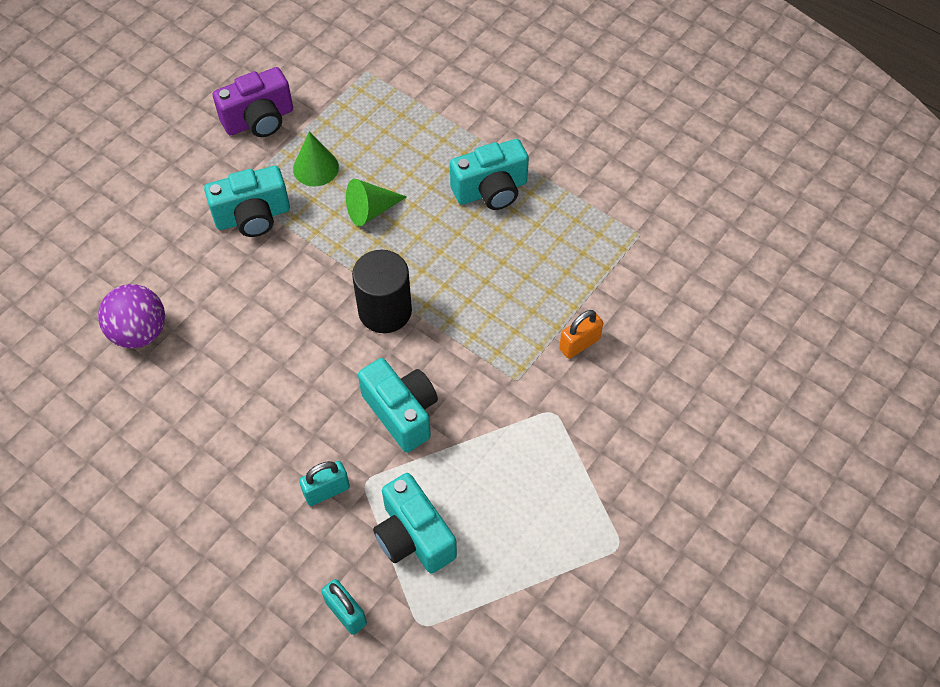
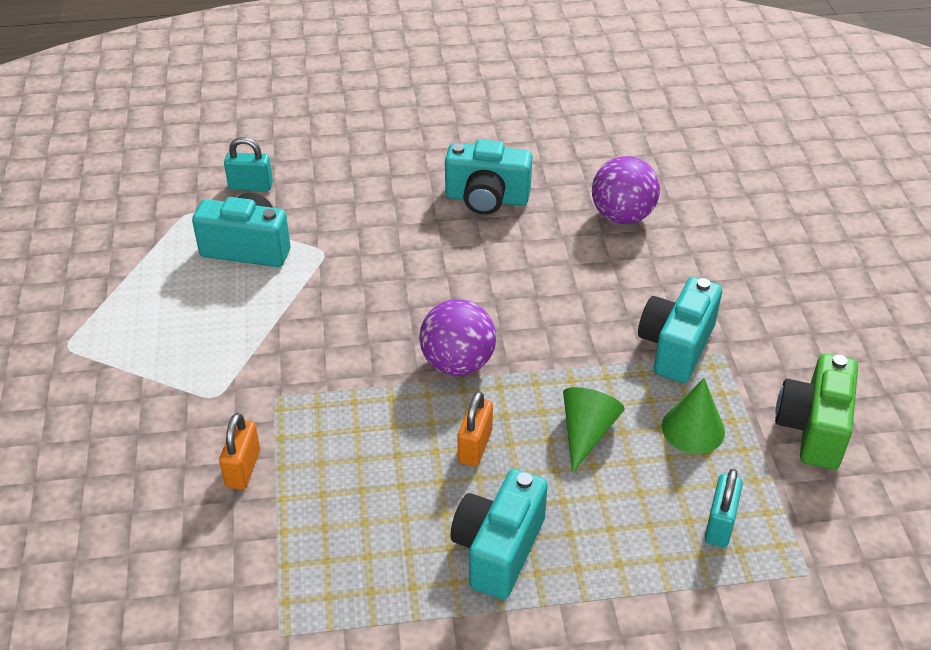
camera: 135 degrees right, 15 degrees down
(259, 120) = (813, 429): purple camera -> green camera
(326, 491) = (347, 229): turquoise padlock -> turquoise padlock (719, 524)
(385, 311) = (458, 363): black cylinder -> purple ball
(402, 412) = (349, 307): turquoise camera -> turquoise camera (487, 199)
(438, 251) = (475, 446): none -> orange padlock

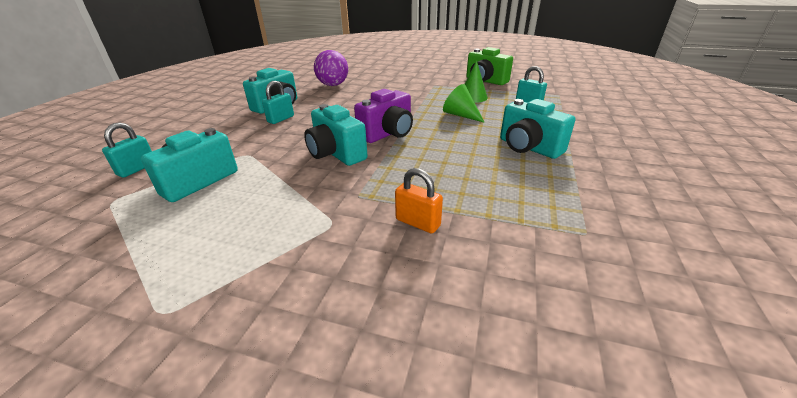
camera: 65 degrees left, 10 degrees down
(442, 227) = (281, 119): none -> turquoise padlock
(458, 363) = (388, 134): purple ball -> purple camera
(475, 446) = (452, 140): orange padlock -> none
(676, 346) = (423, 91): turquoise camera -> turquoise camera (336, 154)

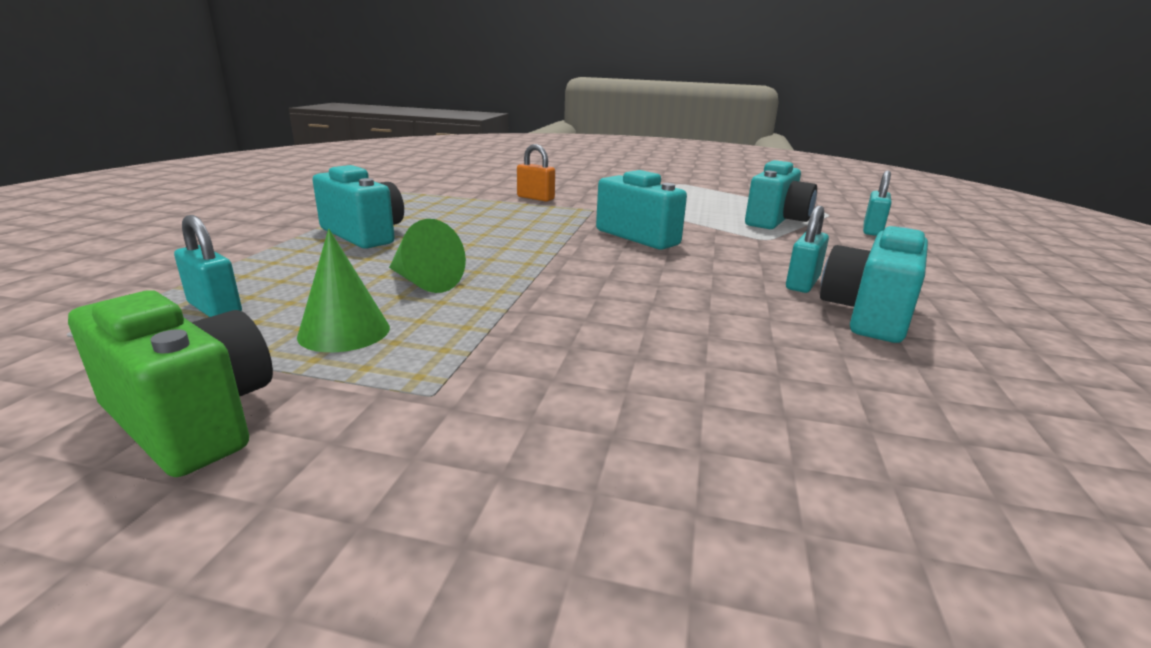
camera: 175 degrees right, 10 degrees down
(333, 85) = (829, 406): purple ball -> none
(388, 134) = (575, 255): purple camera -> none

